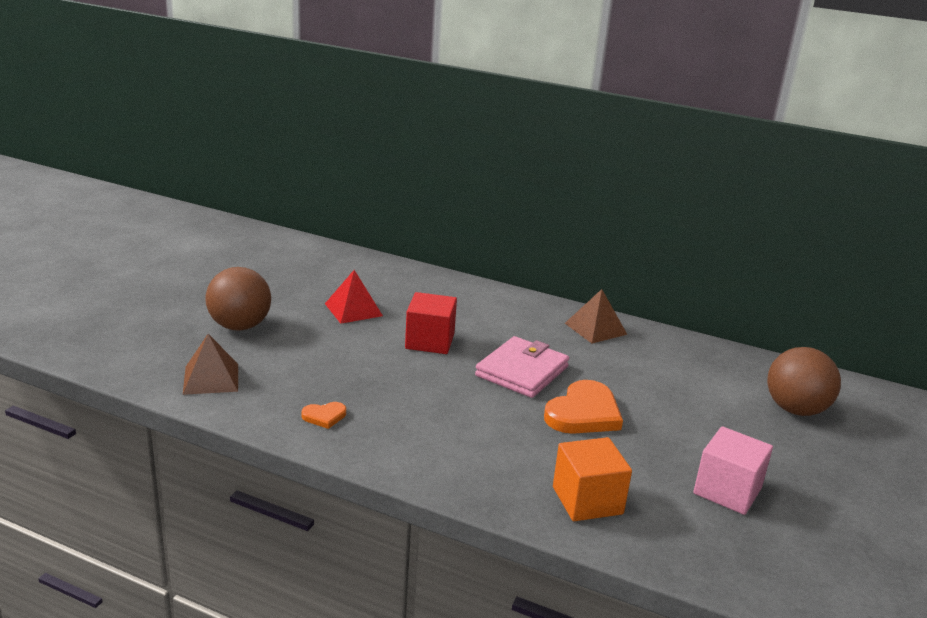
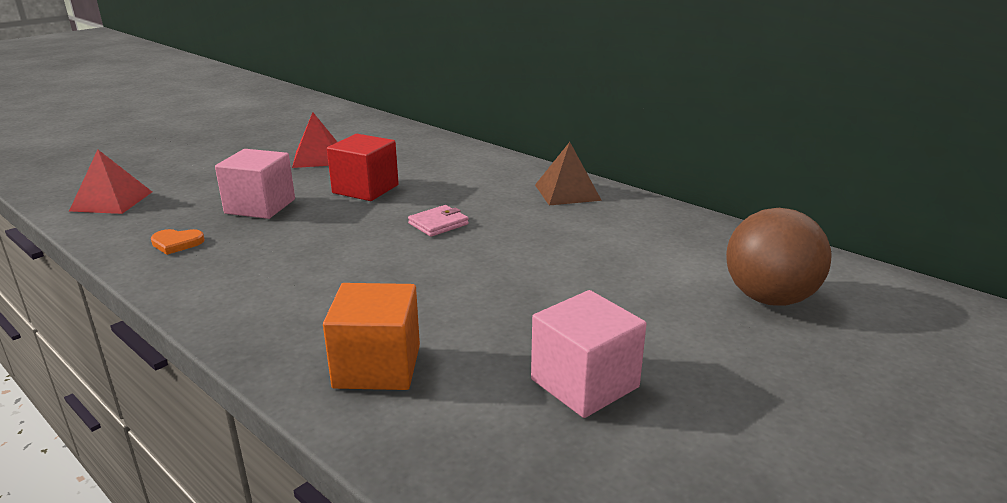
camera: 20 degrees right, 0 degrees up
(211, 378) = (111, 201): brown pyramid -> red pyramid
(240, 326) = (193, 163): brown ball -> none
(356, 370) = (260, 206): none -> pink cube
(522, 371) = (438, 224): pink wallet -> pink wallet, size x0.51
(583, 413) = (470, 271): orange heart -> none

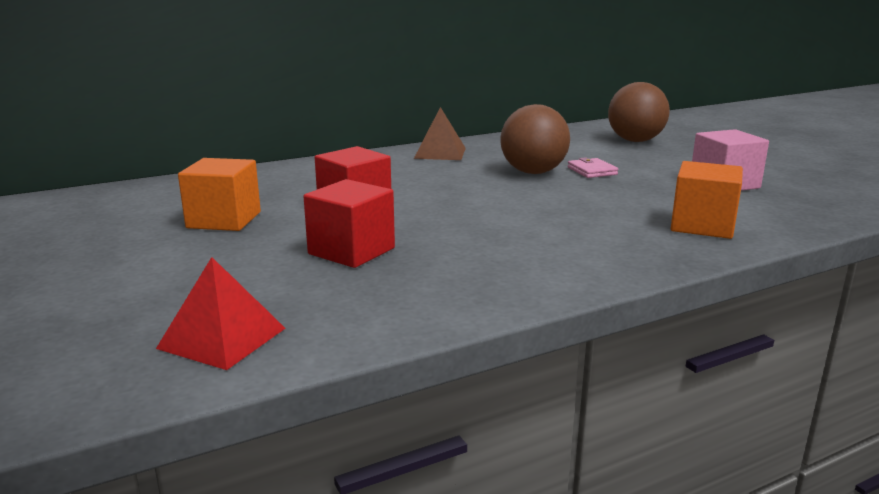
camera: 70 degrees left, 5 degrees down
(176, 243) = (423, 292): orange heart -> none
(260, 206) = (351, 251): pink cube -> red cube
(318, 158) = (224, 220): red pyramid -> orange cube
(438, 224) = (468, 191): pink wallet -> pink wallet (592, 171)
(532, 246) = (533, 172): none -> brown ball

